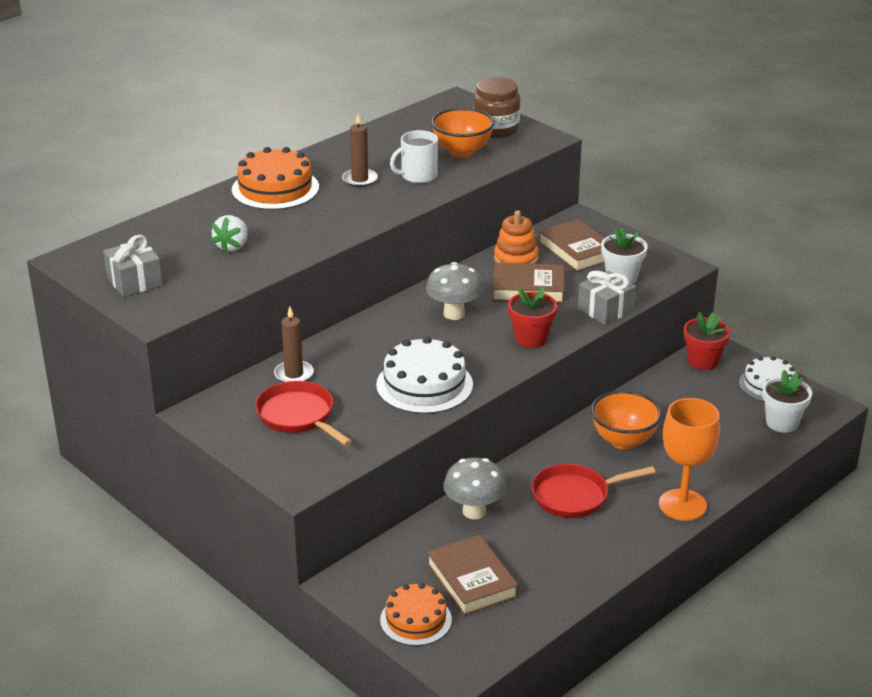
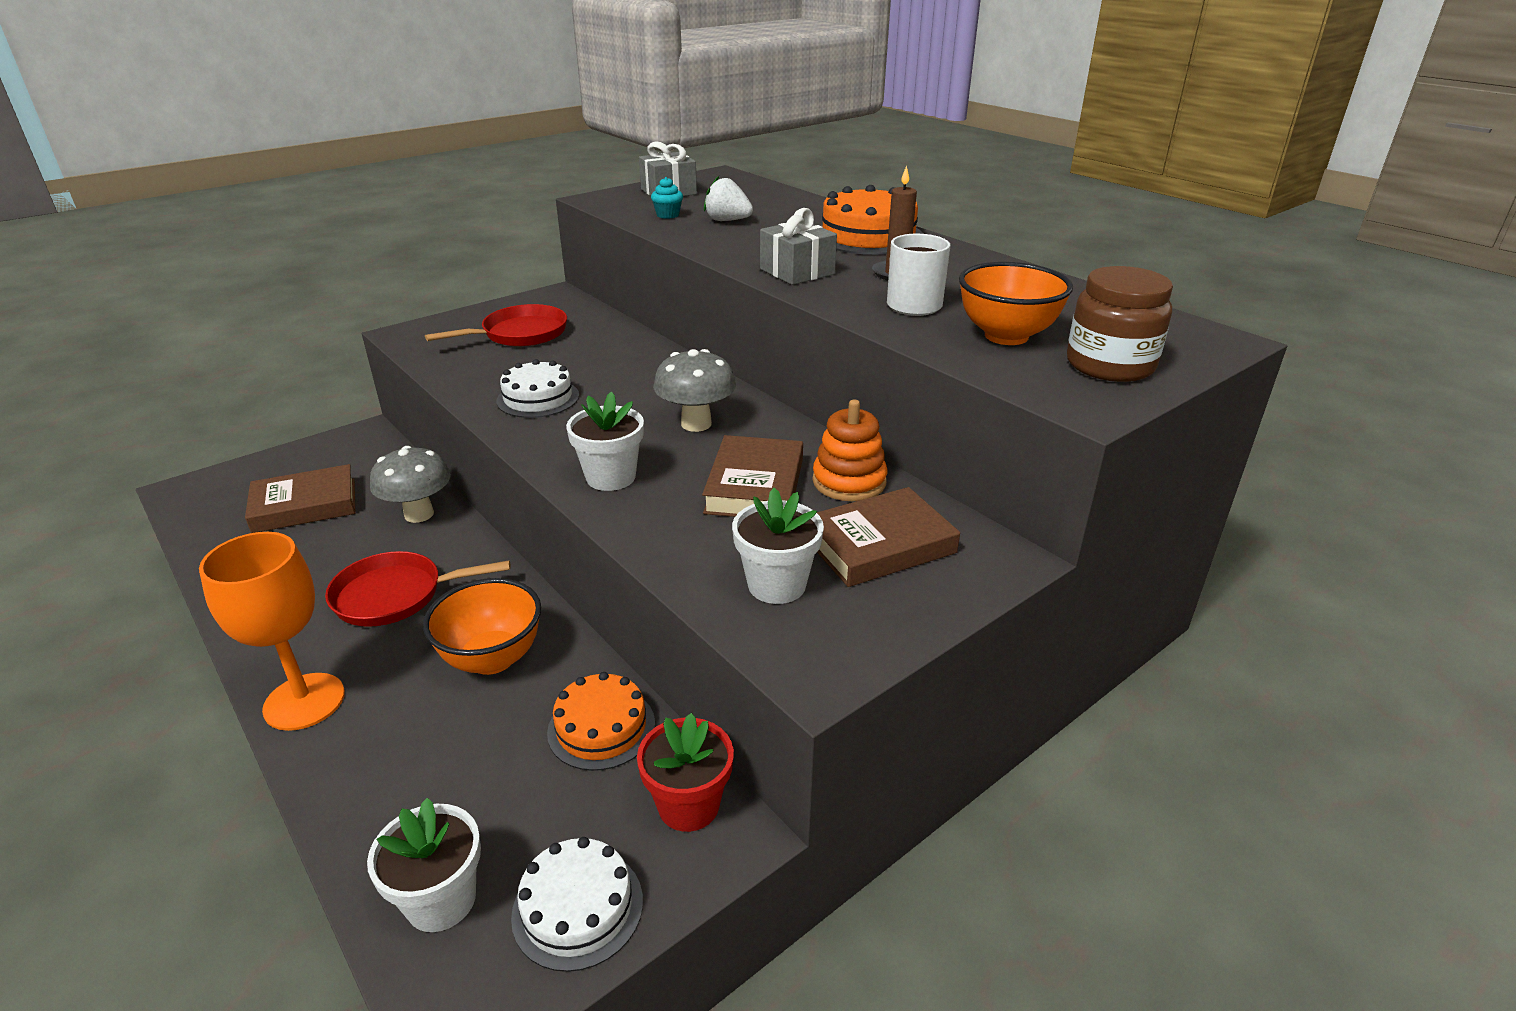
camera: 95 degrees right, 0 degrees up
(214, 275) = (668, 215): none -> turquoise cupcake
(294, 374) = (599, 332): brown candle -> none
(416, 620) = (277, 470): orange cake -> orange cake (601, 728)
(424, 385) = (538, 398): white cake -> white cake, size x0.66
(531, 338) = (611, 477): red flower pot -> white flower pot
(575, 496) = (396, 595): red pan -> red pan turned 90 degrees counterclockwise
(605, 310) = (671, 554): grey gift -> grey gift (797, 271)

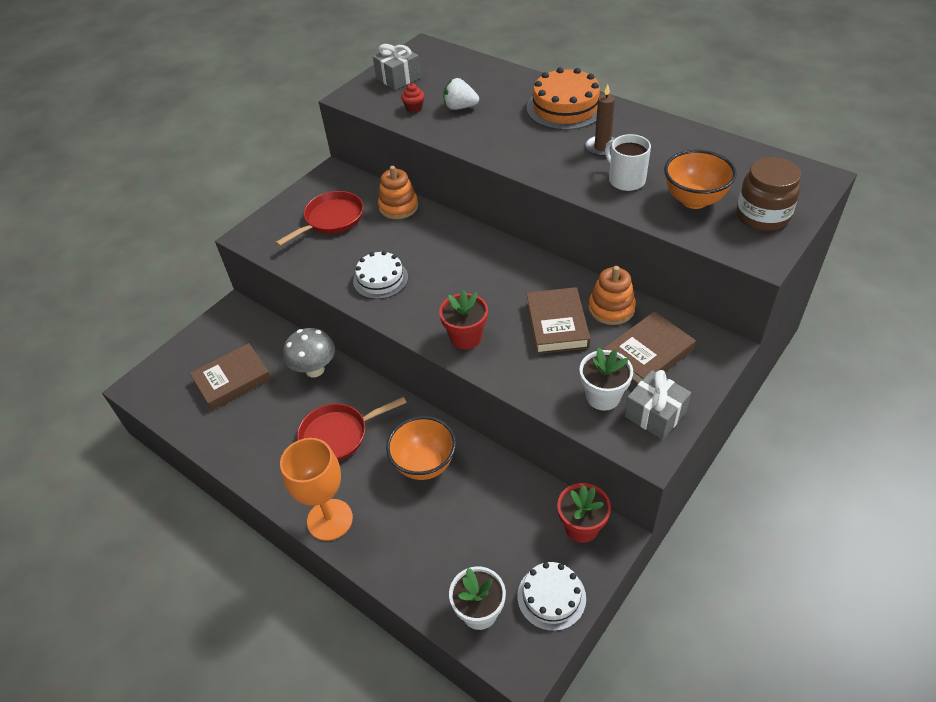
camera: 10 degrees left, 15 degrees up
(601, 728) = (512, 493): orange cake -> none
(611, 477) = (466, 337): white flower pot -> red flower pot
(614, 335) = (398, 207): none -> orange stacking toy
(668, 215) = (414, 108): turquoise cupcake -> red cupcake
(696, 424) = (496, 280): grey mushroom -> none
(797, 271) = (536, 158): grey gift -> grey gift (655, 414)

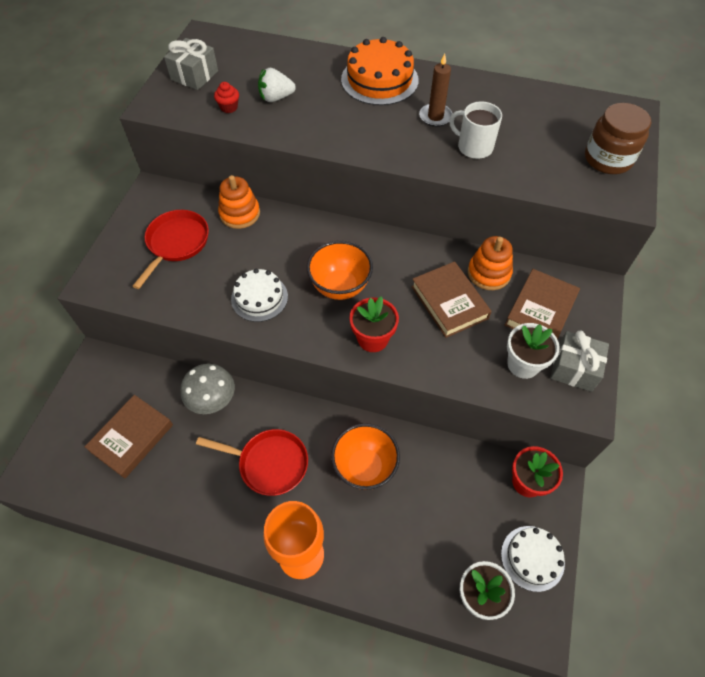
camera: 25 degrees left, 10 degrees up
(338, 435) = (269, 463): red pan -> red pan turned 120 degrees counterclockwise
(694, 200) = (543, 155): orange bowl -> orange bowl (340, 287)

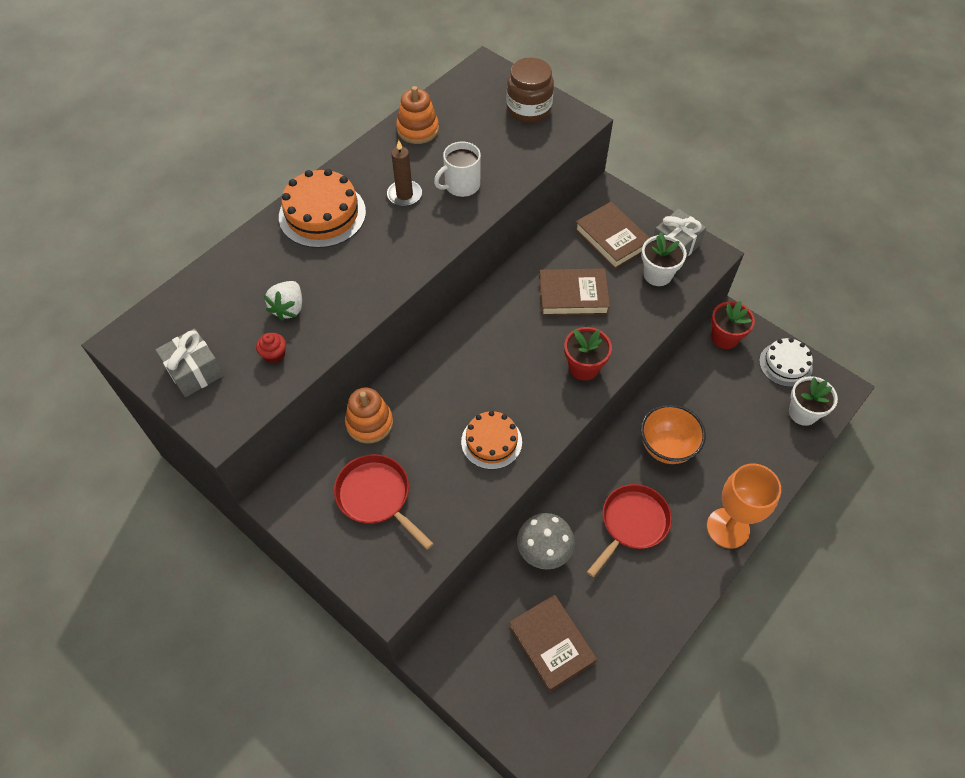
camera: 65 degrees left, 0 degrees up
(259, 298) = (491, 441): white cake -> orange cake
(340, 287) = (513, 370): orange bowl -> none
(489, 273) = (556, 254): orange stacking toy -> orange stacking toy (417, 129)

